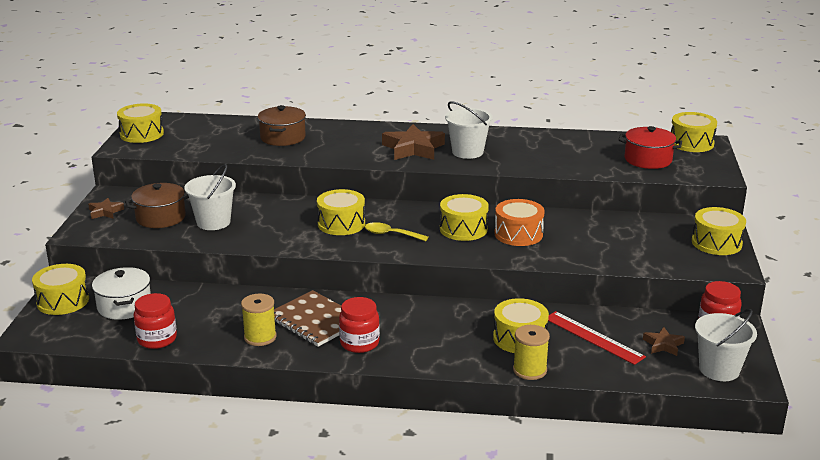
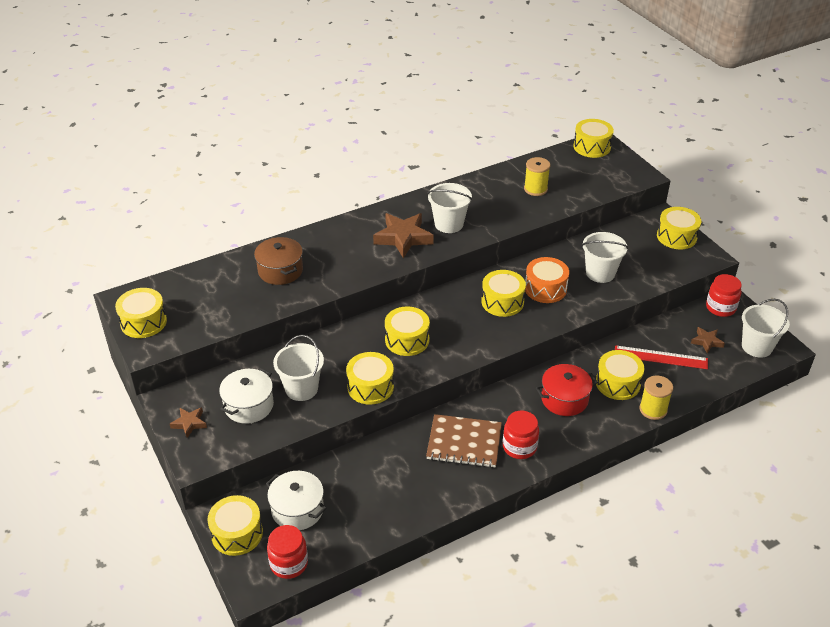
camera: 35 degrees left, 15 degrees up
(157, 339) = (366, 528): red jar -> red jar (289, 563)
(160, 217) = (249, 405): brown pot -> white pot
(260, 337) = (442, 481): yellow spool -> yellow spool (535, 189)
(268, 240) = (370, 387): none -> yellow drum
(391, 234) = (457, 333): yellow spoon -> none
(591, 241) = (600, 273): none -> white bucket
(648, 159) = (582, 178): red pot -> red pot (564, 399)

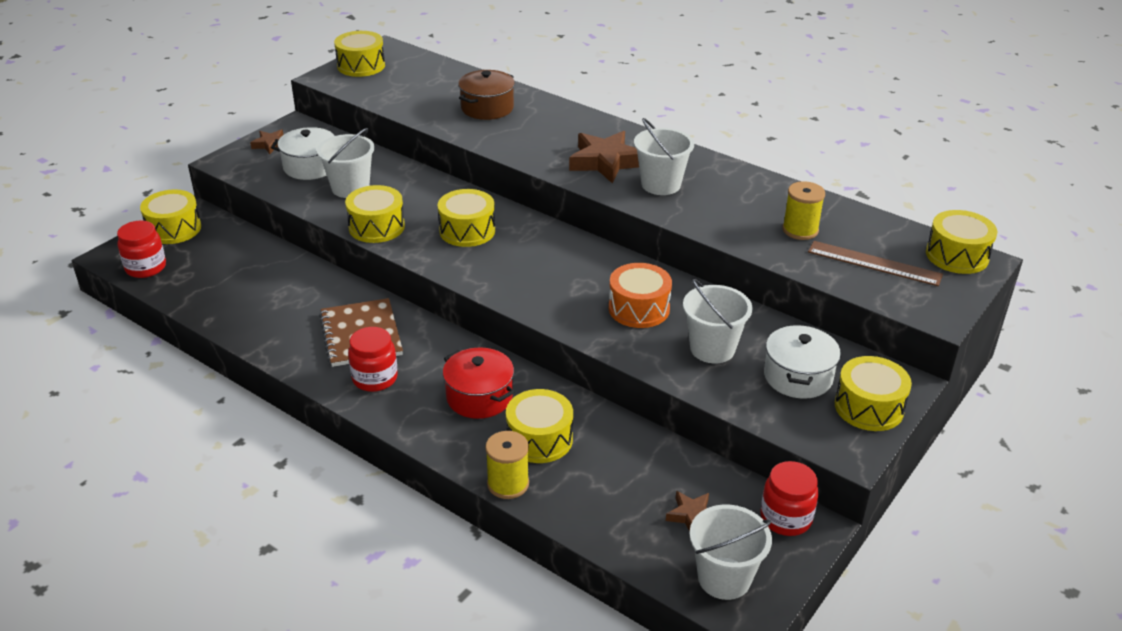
camera: 65 degrees right, 5 degrees down
(297, 509) = (216, 253): white pot -> white pot (798, 377)
(502, 302) = (585, 281): yellow drum -> none
(584, 176) = (874, 263): none -> brown ruler
(660, 357) = (621, 471): red ruler -> none

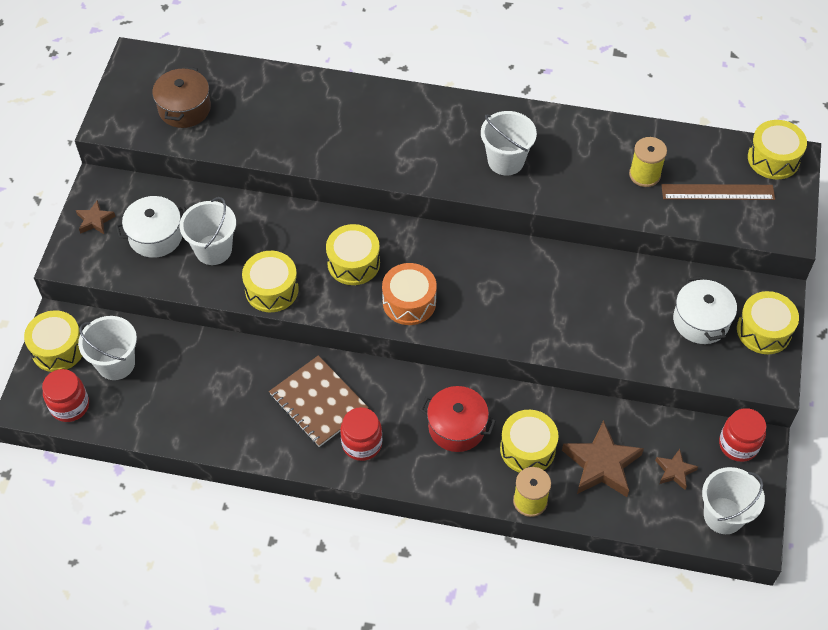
camera: 25 degrees left, 20 degrees up
(361, 66) = (130, 94): yellow drum -> none
(487, 108) = (293, 113): brown pot -> brown pot (184, 108)
(606, 162) = (443, 149): brown star -> brown star (601, 464)
(639, 309) = (547, 297): orange drum -> orange drum (409, 302)
(712, 349) = (625, 318): white bucket -> white bucket (116, 364)

